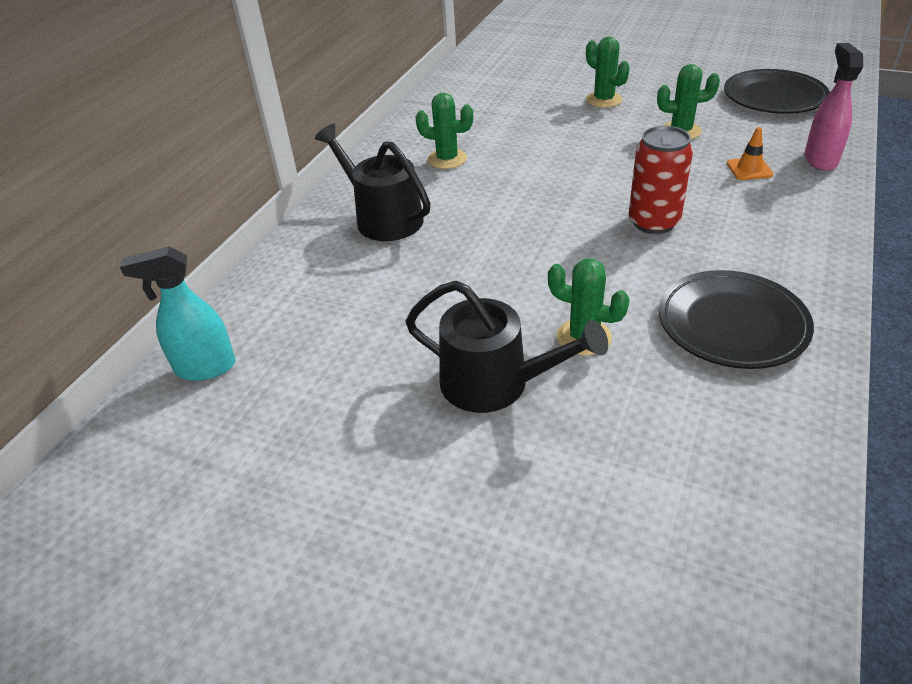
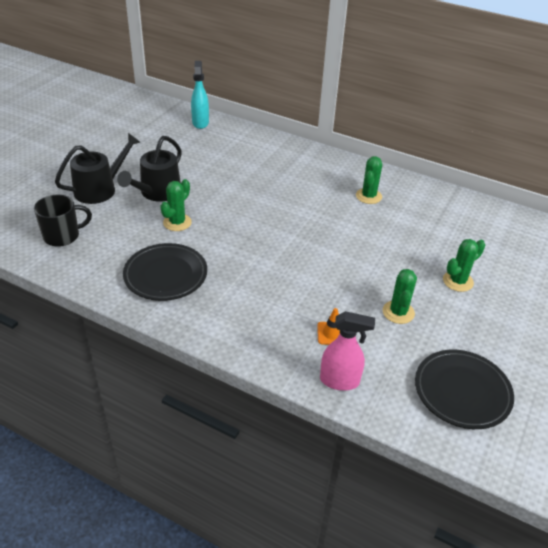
camera: 90 degrees right, 0 degrees up
(383, 218) = (304, 169): black watering can -> black watering can (100, 189)
(653, 222) = (273, 269): red can -> none
(703, 504) = (63, 236): none -> black mug

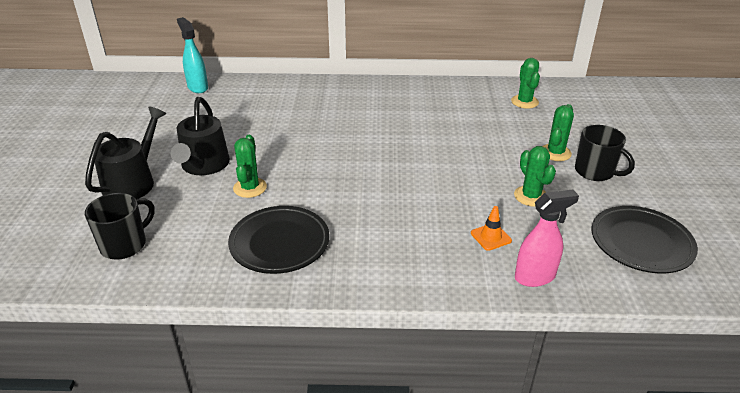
camera: 25 degrees left, 5 degrees down
(368, 196) = (419, 106): green cactus -> green cactus (524, 102)
(480, 312) = (595, 172): none -> black mug

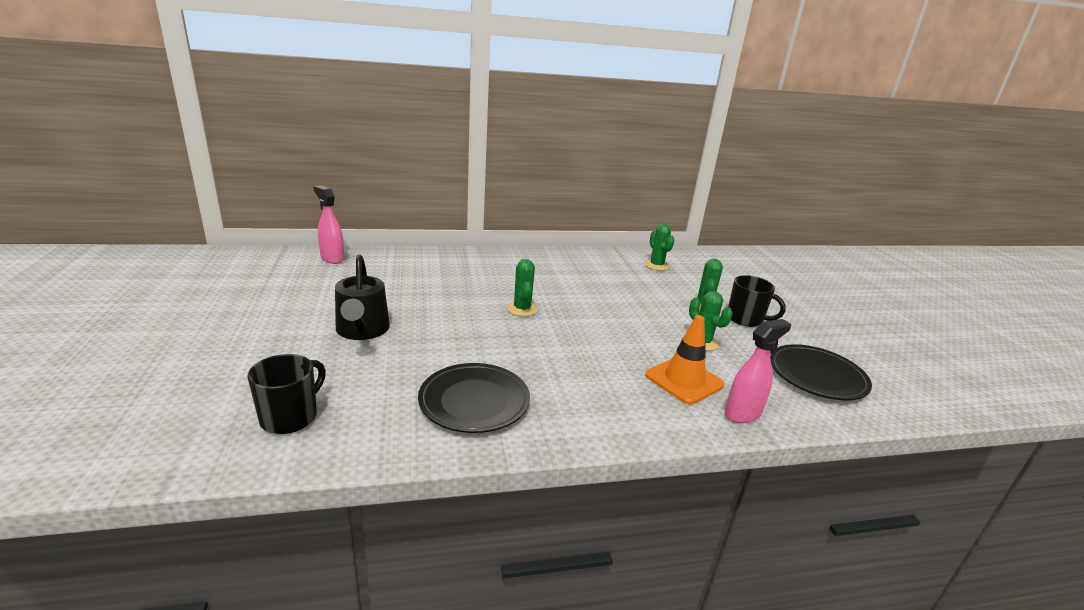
camera: 15 degrees left, 10 degrees down
(133, 182) = (283, 350): black watering can -> none
(197, 87) = (332, 258): turquoise spray bottle -> pink spray bottle
(250, 188) = (421, 349): green cactus -> green cactus (522, 309)
(490, 237) = (684, 380): orange traffic cone -> orange traffic cone, size x1.88

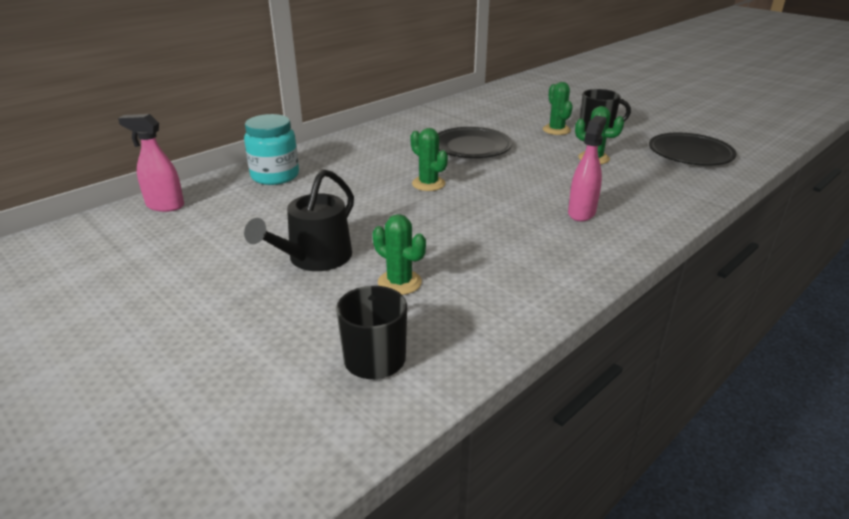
camera: 30 degrees left, 5 degrees up
(362, 330) = (315, 258): black watering can -> black watering can turned 75 degrees clockwise
(425, 263) = (275, 176): none -> turquoise jar
(474, 401) = (506, 271): black plate -> black plate (471, 147)
(656, 265) = (479, 110): green cactus -> green cactus (399, 282)
(684, 380) = (621, 190): orange traffic cone -> none
(743, 413) = (684, 197): pink spray bottle -> pink spray bottle (581, 213)

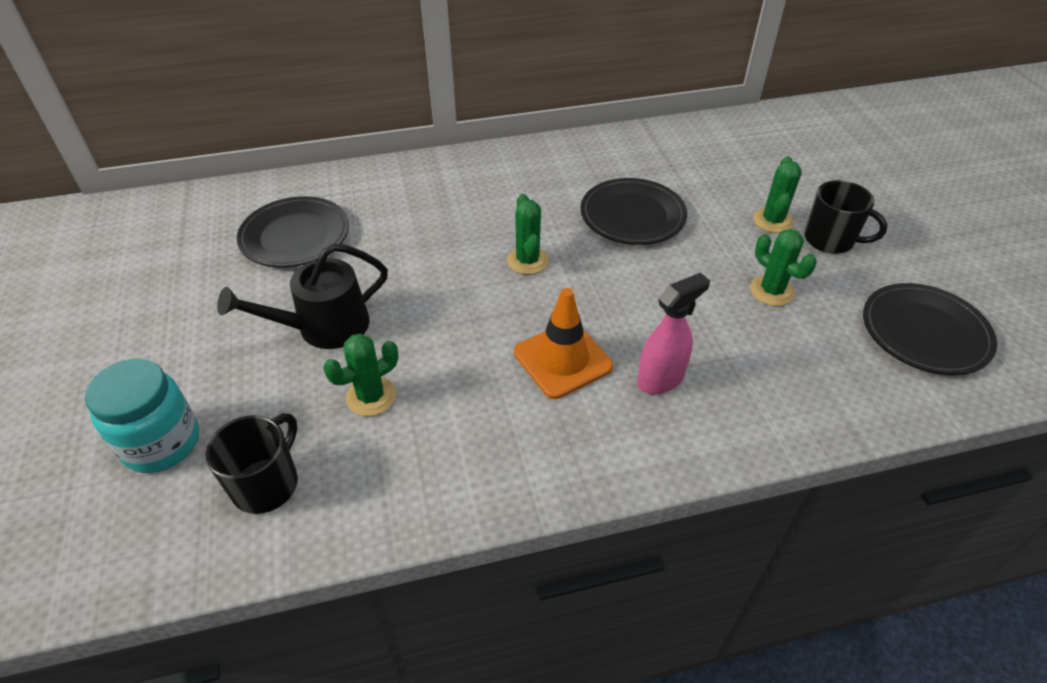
camera: 30 degrees right, 15 degrees up
(165, 206) = (257, 198): pink spray bottle -> none
(227, 218) = (295, 236): none -> black plate
(275, 176) = (384, 190): turquoise jar -> turquoise jar (161, 443)
(399, 282) = (371, 396): green cactus -> green cactus turned 75 degrees clockwise
(511, 222) = (562, 359): none -> orange traffic cone

